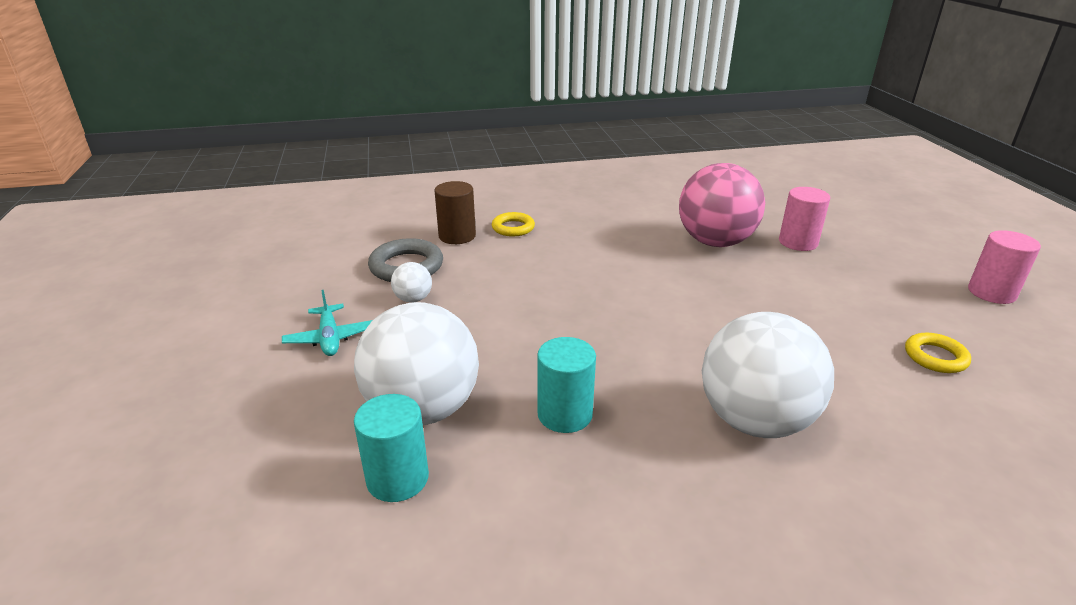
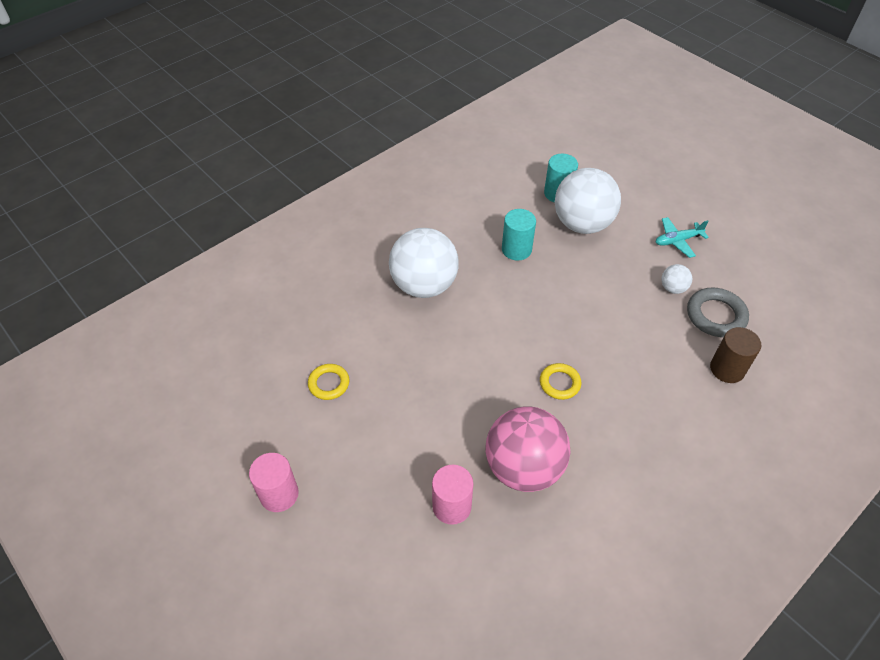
camera: 150 degrees right, 20 degrees up
(330, 338) = (677, 241): turquoise plane -> turquoise plane turned 60 degrees counterclockwise
(513, 228) = (699, 403): yellow ring -> yellow ring (559, 383)

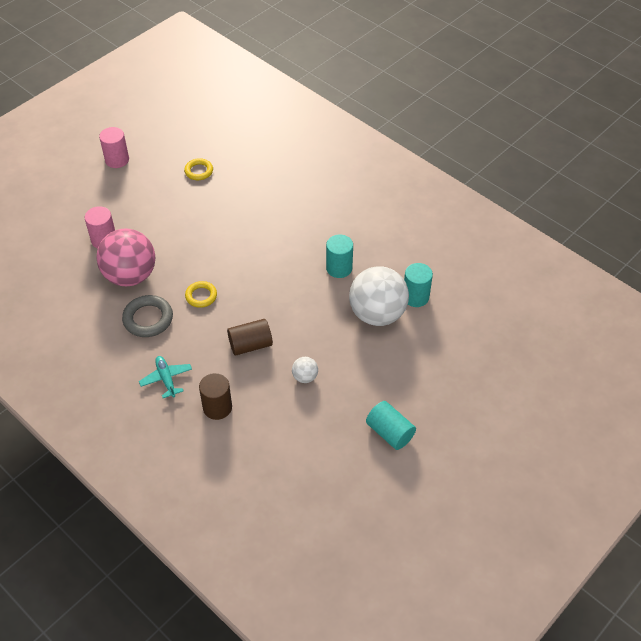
camera: 85 degrees right, 0 degrees up
(424, 285) = (292, 213): white ball -> none
(633, 335) = (250, 345): none -> brown cylinder
(677, 241) = (366, 386): turquoise plane -> turquoise plane (166, 379)
(715, 315) = (275, 406): grey ring -> grey ring (148, 319)
(731, 228) = (389, 432): none -> turquoise cylinder

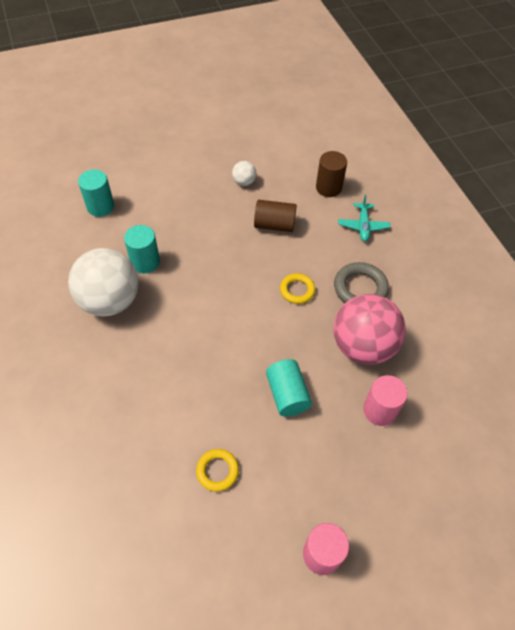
camera: 155 degrees left, 5 degrees up
(377, 314) = (146, 206): white ball -> white ball (110, 301)
(389, 432) = (207, 123): turquoise cylinder -> turquoise cylinder (287, 394)

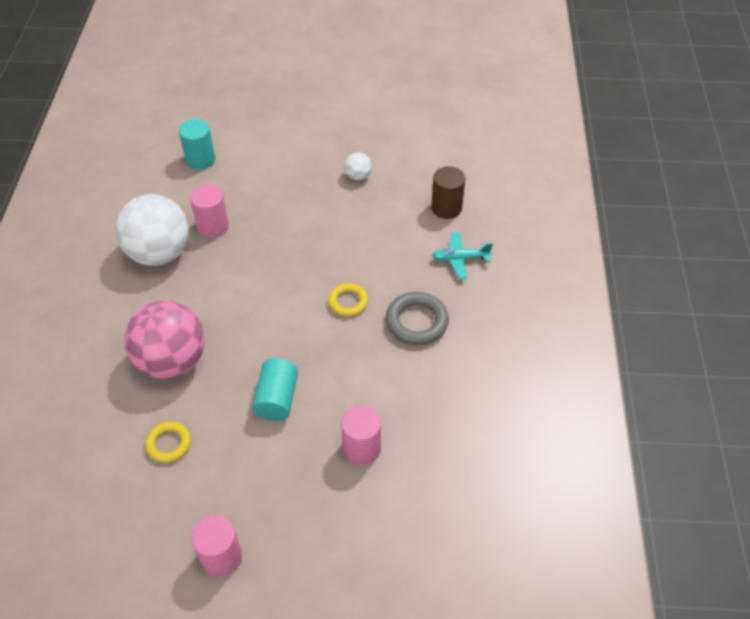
camera: 25 degrees right, 5 degrees down
(145, 262) = (213, 226): turquoise cylinder -> pink cylinder
(274, 225) = (364, 229): brown cylinder -> none
(363, 226) = (460, 259): turquoise plane -> turquoise plane turned 60 degrees clockwise
(363, 346) = (383, 380): pink ball -> pink ball (172, 361)

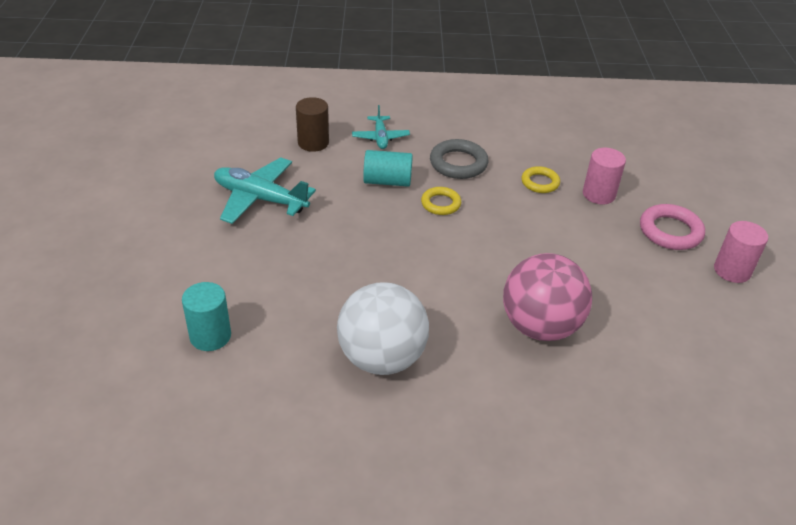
camera: 95 degrees left, 10 degrees down
(169, 444) = (638, 317): yellow ring -> yellow ring (540, 182)
(213, 226) = (336, 312): pink cylinder -> none
(277, 399) = (565, 246): turquoise cylinder -> turquoise cylinder (387, 181)
(292, 509) = (670, 231): none -> pink ring
(358, 176) = (260, 199): white ball -> turquoise plane

